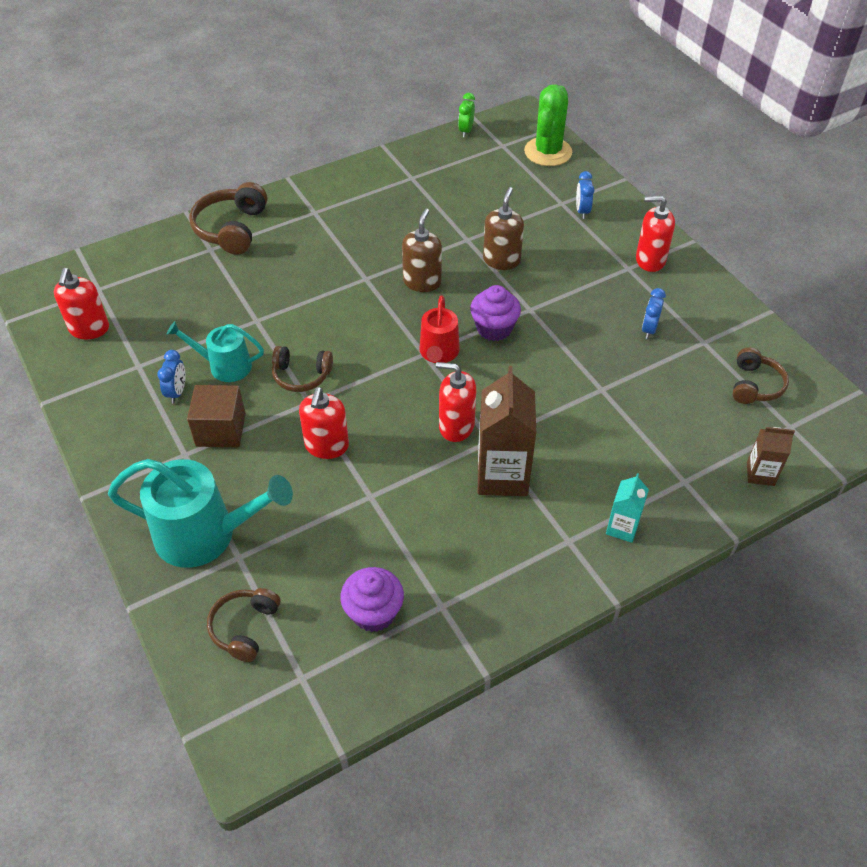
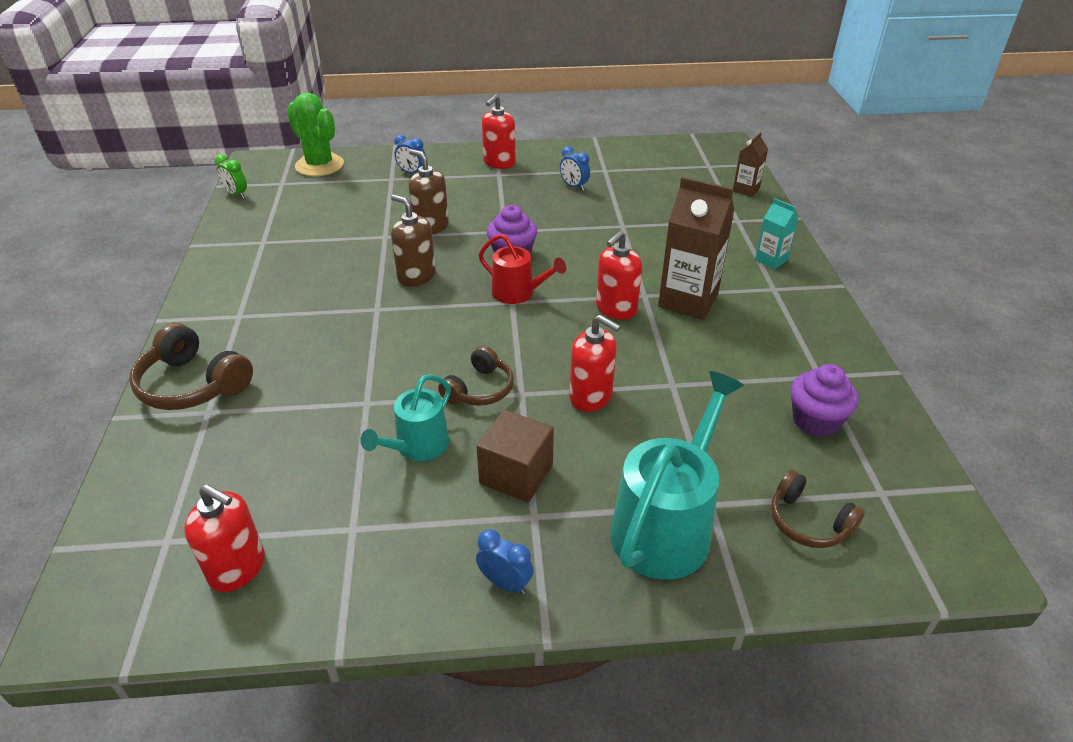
camera: 65 degrees left, 10 degrees down
(177, 392) = (428, 500): blue clock -> blue clock (505, 583)
(755, 385) = (662, 165): brown headphones -> none

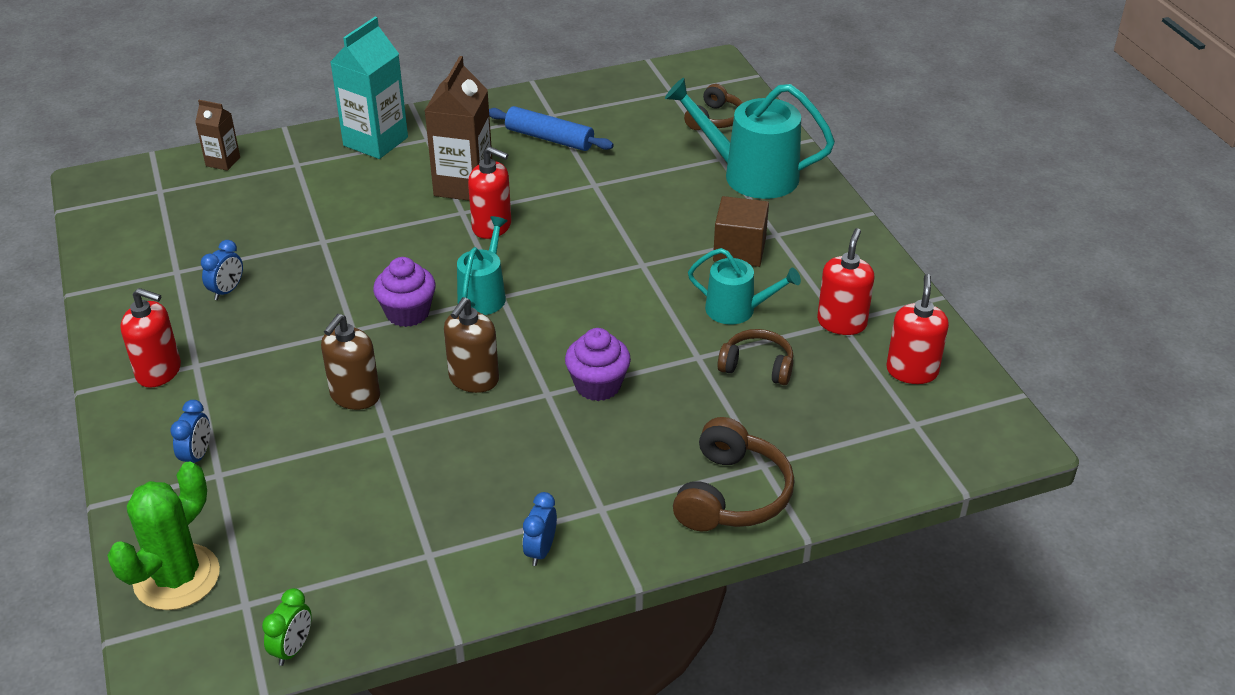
camera: 105 degrees left, 0 degrees up
(480, 389) = (648, 290): brown headphones -> brown headphones (757, 366)
(505, 583) = (841, 237): blue clock -> blue clock (540, 551)
(518, 293) = (484, 295): red watering can -> turquoise watering can
(591, 397) = (629, 225): red soap dispenser -> red soap dispenser (841, 323)
(769, 366) = (549, 138): none -> blue rolling pin
(771, 260) = (375, 141): turquoise carton -> turquoise carton, size x1.88
(815, 420) = (608, 117): purple cupcake -> purple cupcake (598, 385)

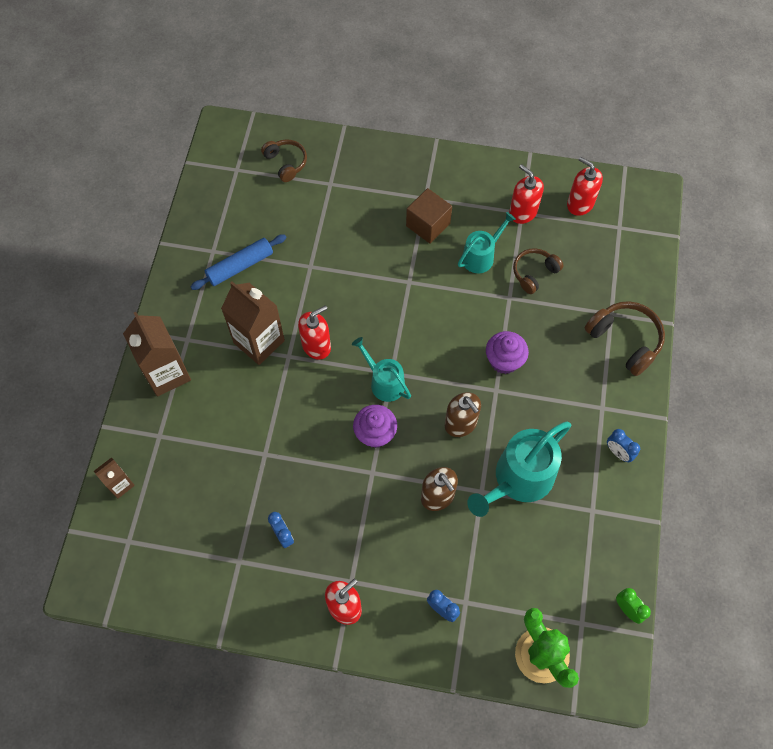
camera: 60 degrees left, 25 degrees up
(375, 141) = (167, 373): turquoise carton -> brown carton
(751, 175) = (359, 177): turquoise watering can -> turquoise watering can (519, 479)

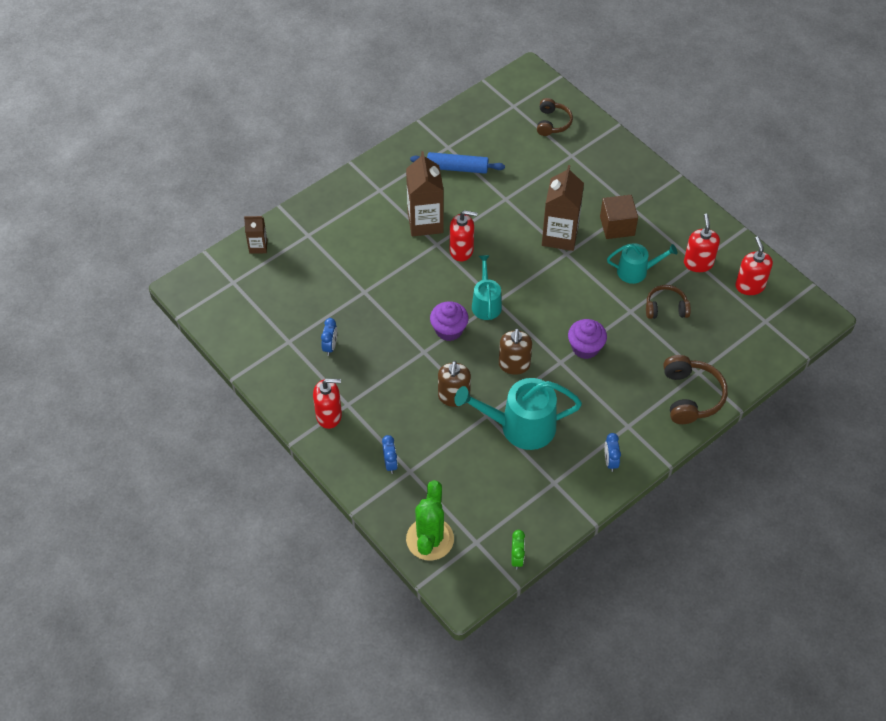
camera: 40 degrees right, 10 degrees down
(167, 373) = (347, 201): brown carton -> brown carton (560, 236)

